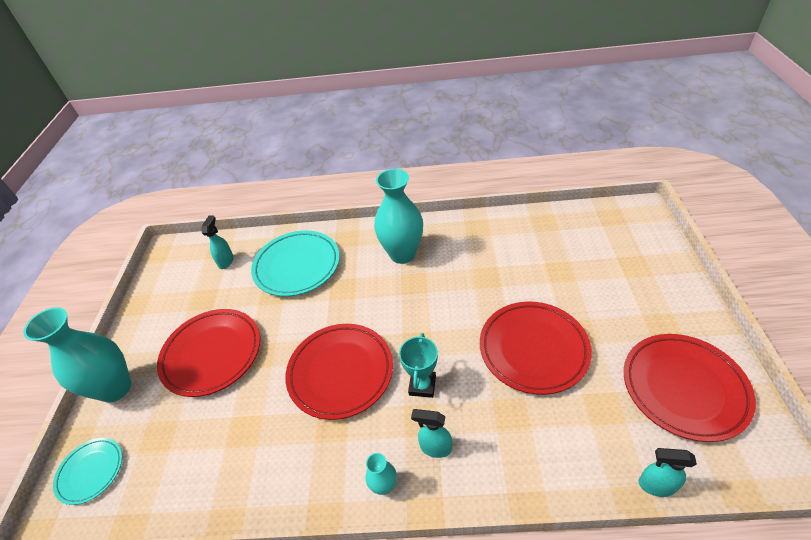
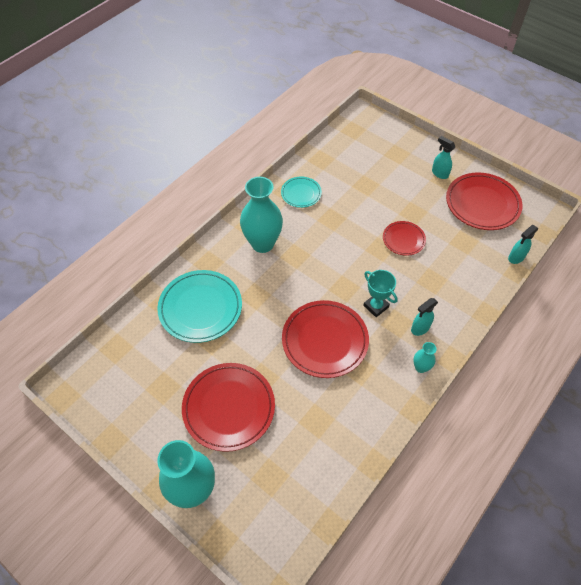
camera: 55 degrees left, 10 degrees up
(91, 471) = (258, 535): turquoise plate -> turquoise plate (301, 194)
(226, 261) = (137, 350): turquoise spray bottle -> turquoise spray bottle (439, 173)
(533, 349) = (403, 240): red plate -> red plate, size x0.55

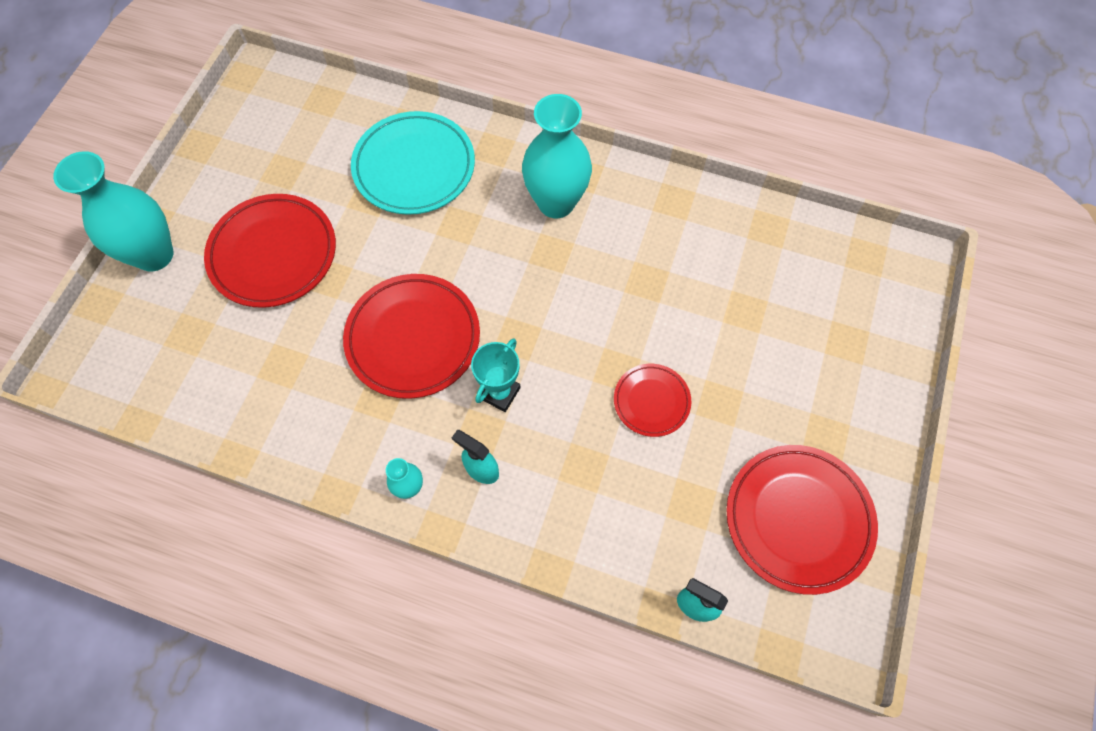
camera: 70 degrees right, 10 degrees up
(301, 194) = (678, 222): turquoise plate -> none
(439, 173) = (837, 426): turquoise spray bottle -> none

